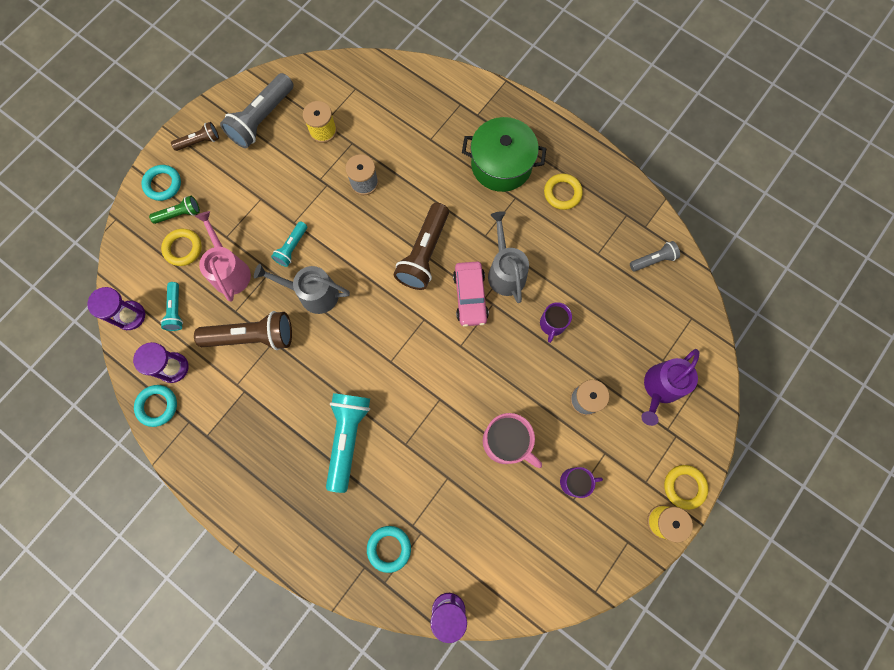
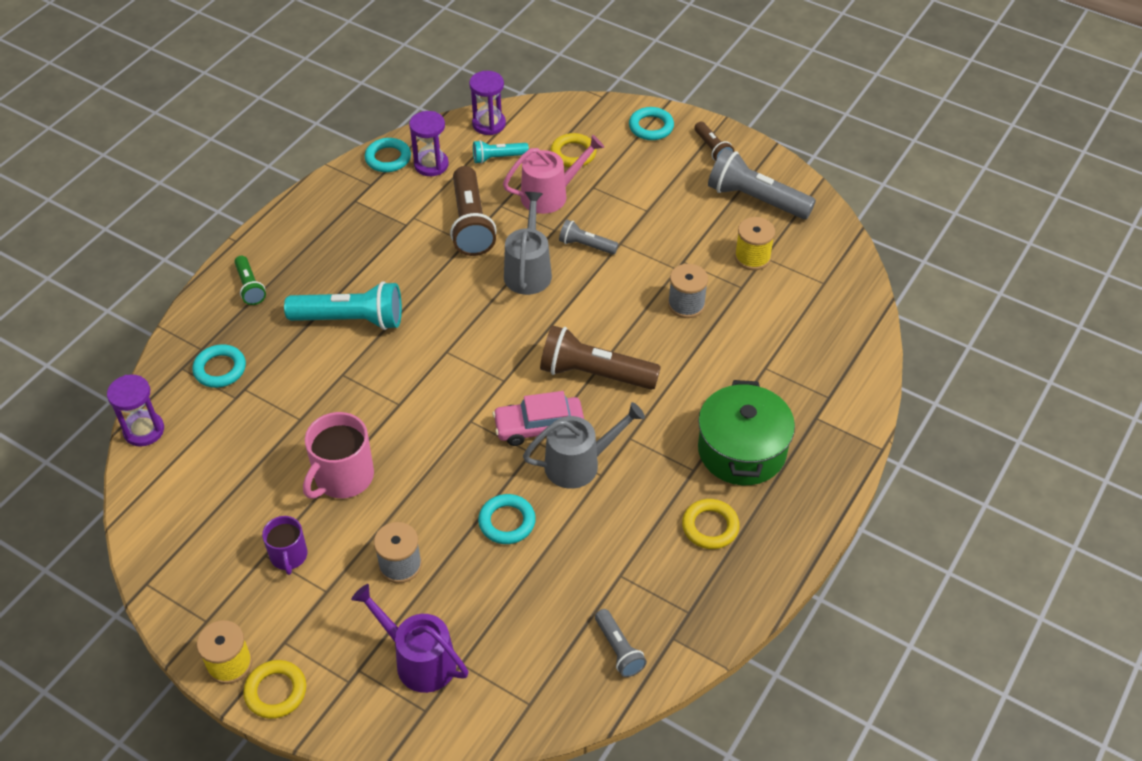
camera: 85 degrees right, 25 degrees down
(179, 214) = (615, 145): green flashlight -> green flashlight (250, 287)
(292, 248) = (586, 245): turquoise flashlight -> grey flashlight
(552, 324) = (507, 522): purple mug -> turquoise ring

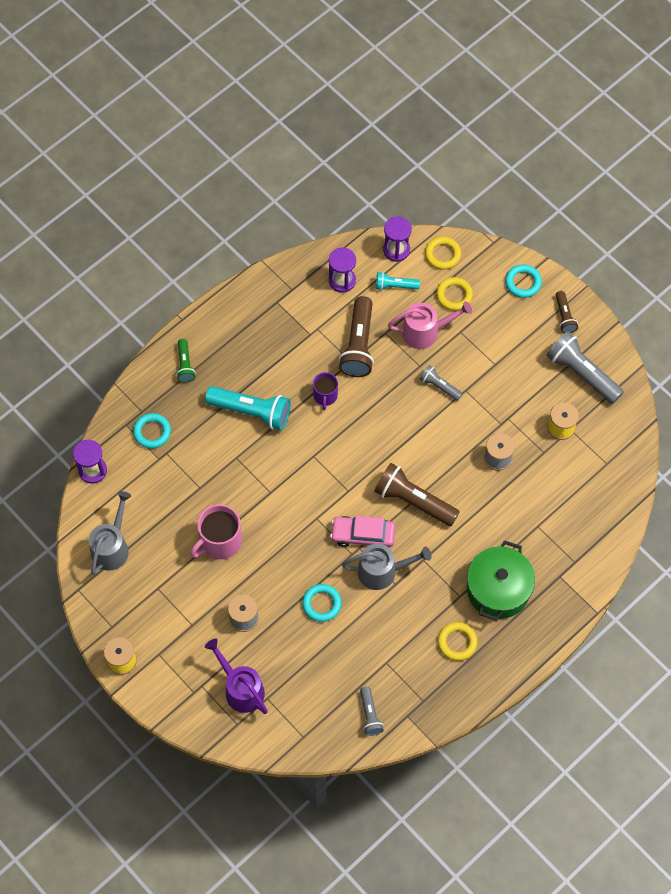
camera: 15 degrees right, 15 degrees up
(276, 691) = (147, 687): yellow ring -> yellow ring (442, 254)
(289, 556) = (172, 592): purple mug -> purple mug (325, 396)
(388, 158) = (310, 266): turquoise ring -> none
(528, 271) = (390, 399): grey watering can -> grey watering can (112, 547)

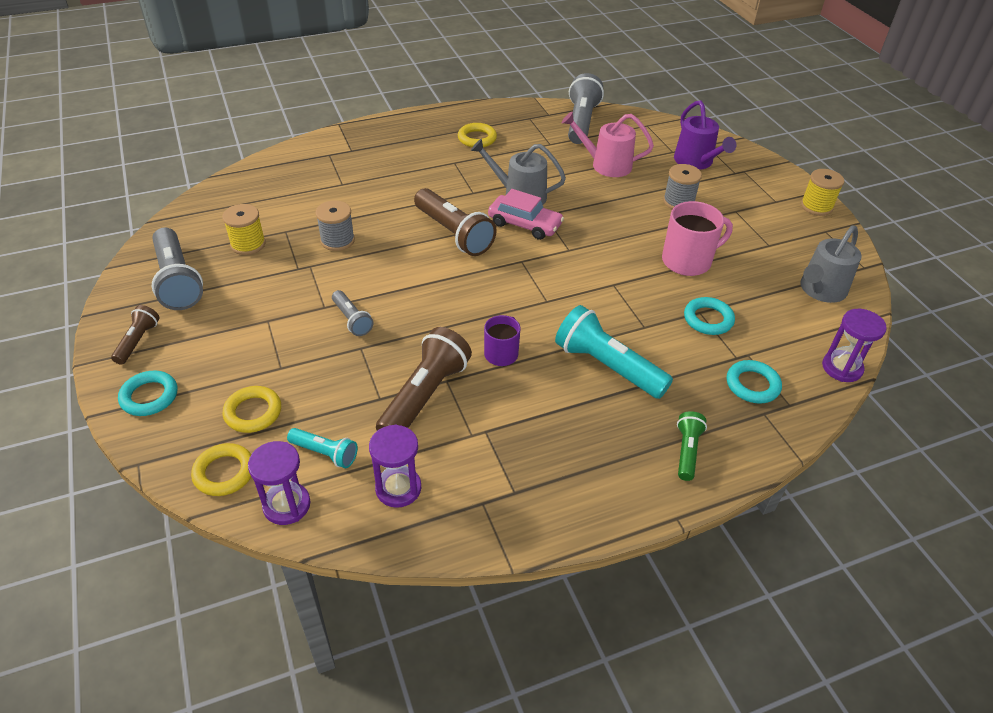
camera: 160 degrees left, 20 degrees down
(321, 604) = (593, 191): turquoise ring -> turquoise ring (708, 319)
(370, 715) = (581, 122): grey flashlight -> grey flashlight, size x1.86
(425, 332) = (326, 382): pink watering can -> pink watering can (606, 165)
(498, 589) = (415, 157): green pot -> none

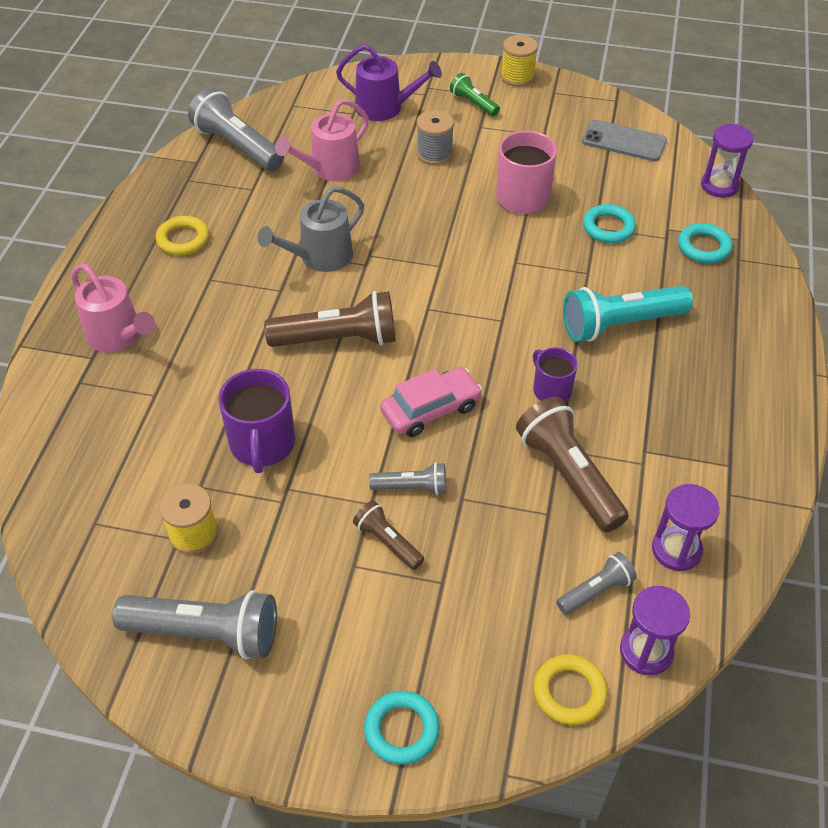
camera: 55 degrees left, 5 degrees up
(138, 341) = (291, 713): brown flashlight -> brown flashlight (387, 542)
(253, 412) = (496, 634): yellow ring -> none
(325, 453) = (596, 591): turquoise flashlight -> grey flashlight
(337, 240) = (262, 444): grey spool -> purple mug
(376, 151) = (118, 336): none -> pink watering can
(524, 224) = (372, 277): pink car -> pink car (430, 409)
(687, 451) = (750, 328): green flashlight -> green flashlight (473, 103)
(820, 290) = (624, 141): grey watering can -> grey phone

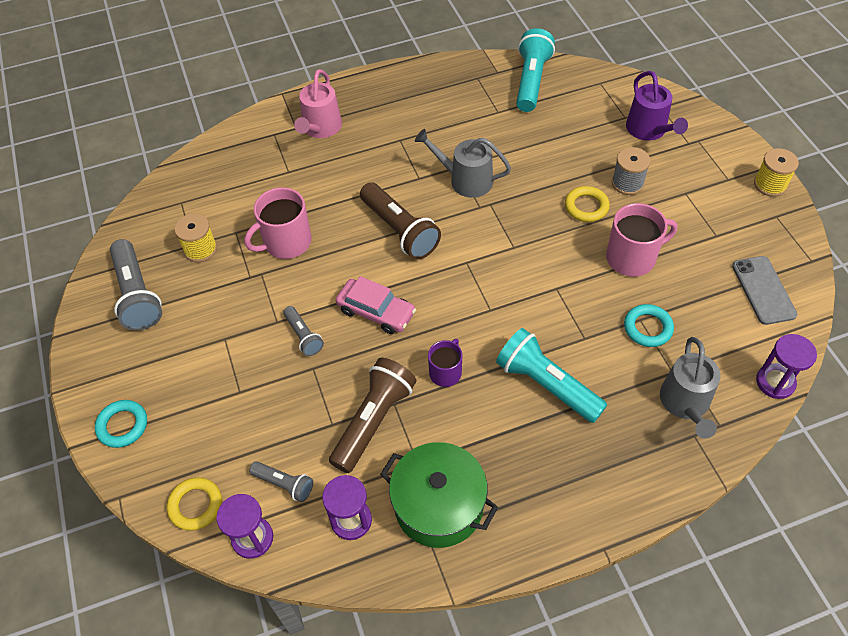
camera: 60 degrees right, 5 degrees up
(183, 239) = (423, 107): yellow ring -> yellow ring (586, 207)
(237, 146) = (531, 81): grey flashlight -> turquoise flashlight
(262, 444) = (286, 242): purple mug -> pink mug
(330, 169) = (555, 137): pink watering can -> none
(387, 542) = (252, 346): brown flashlight -> none
(473, 103) = (708, 175): green flashlight -> none
(702, 469) = (439, 505): none -> green pot
(703, 247) = (685, 403): turquoise ring -> grey watering can

